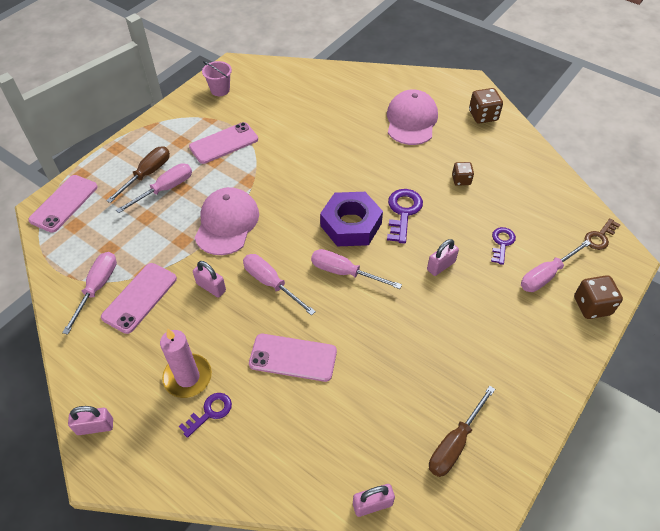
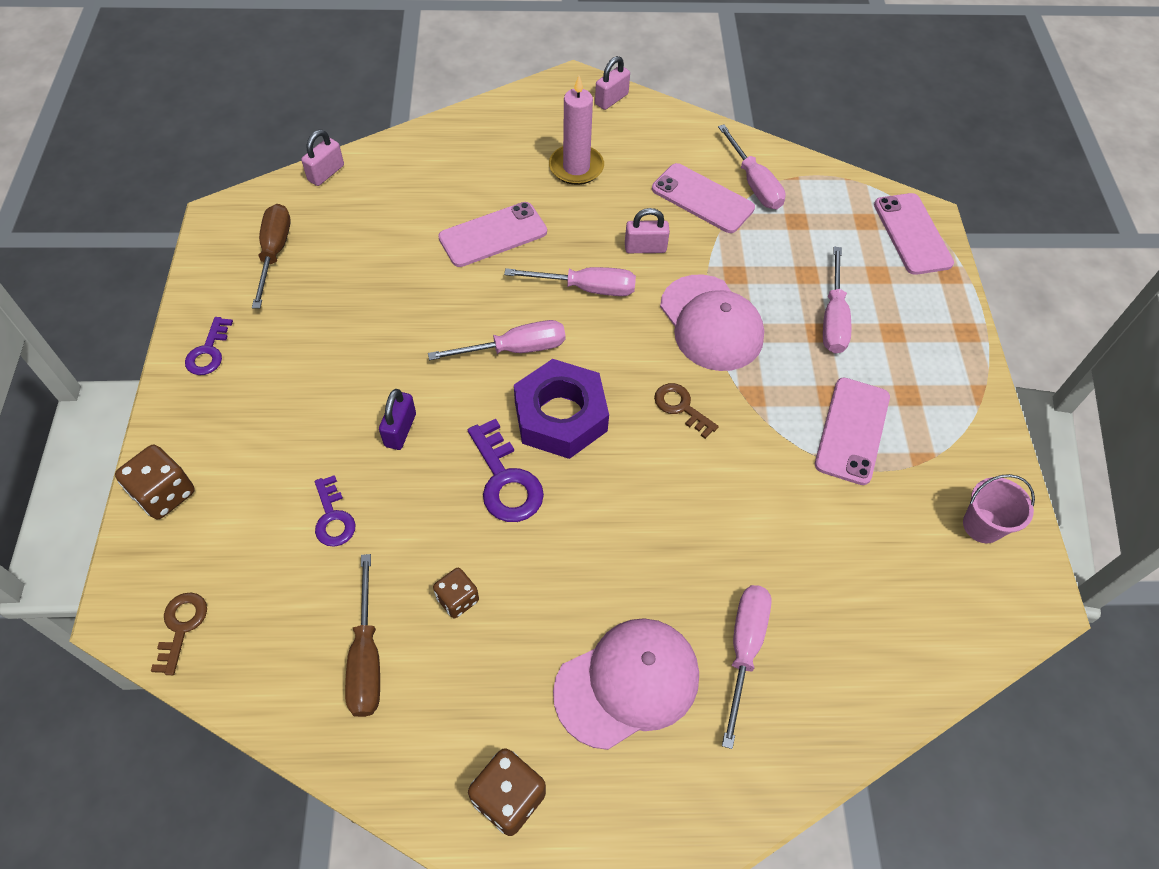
camera: 140 degrees right, 5 degrees up
(140, 298) = (702, 199): pink phone -> pink phone turned 45 degrees counterclockwise
(147, 174) = (880, 323): brown screwdriver -> brown screwdriver (366, 657)
(210, 412) = (527, 156): purple key -> purple key (209, 351)
(288, 194) = (681, 407): none -> brown key
(411, 120) = (627, 683): pink cap -> pink cap turned 90 degrees counterclockwise
(441, 266) = (400, 430): pink padlock -> purple padlock
(546, 275) = (246, 504): pink screwdriver -> pink screwdriver (744, 650)

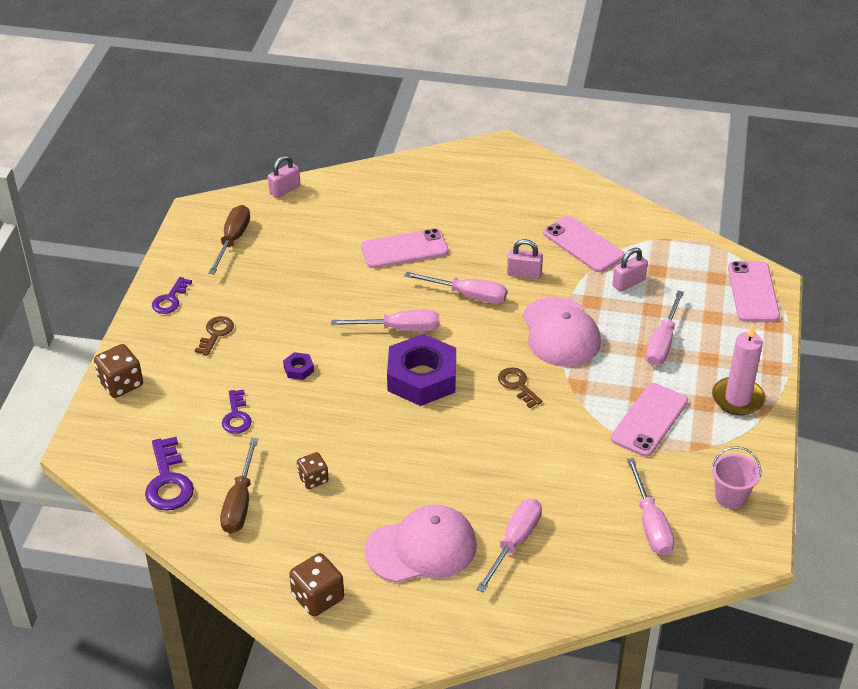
camera: 15 degrees right, 15 degrees down
(181, 627) = (117, 464): brown key -> brown key (215, 334)
(400, 430) = (299, 369): purple padlock -> purple nut
(505, 480) = (368, 412): purple key -> purple key (168, 481)
(576, 167) = (485, 209): pink candle -> pink candle (737, 398)
(611, 99) = (530, 163): pink padlock -> pink padlock (628, 283)
(754, 183) = (630, 238): pink screwdriver -> pink screwdriver (650, 523)

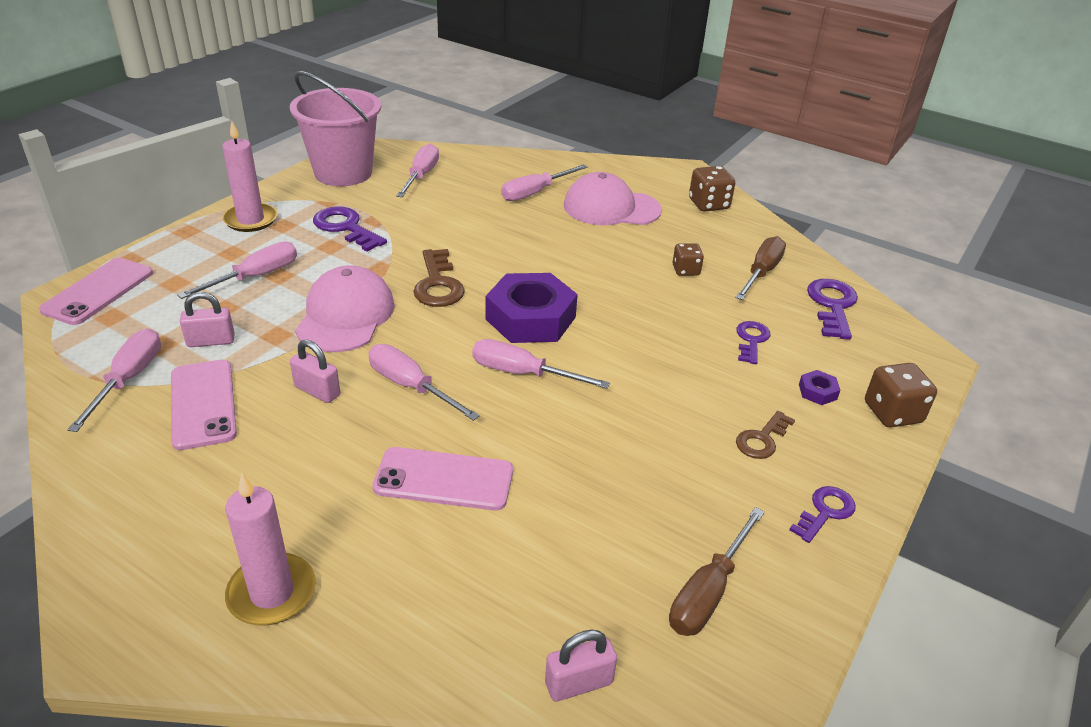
camera: 160 degrees left, 5 degrees down
(299, 369) = (665, 366): purple nut -> purple nut (817, 392)
(449, 179) = (272, 593): none -> pink candle
(517, 385) = (438, 284): brown key -> brown key, size x1.55
(645, 244) = (128, 379): none -> pink screwdriver
(649, 420) = (346, 228): pink phone -> purple key
(731, 497) = (343, 173): pink bucket -> pink bucket, size x2.12

